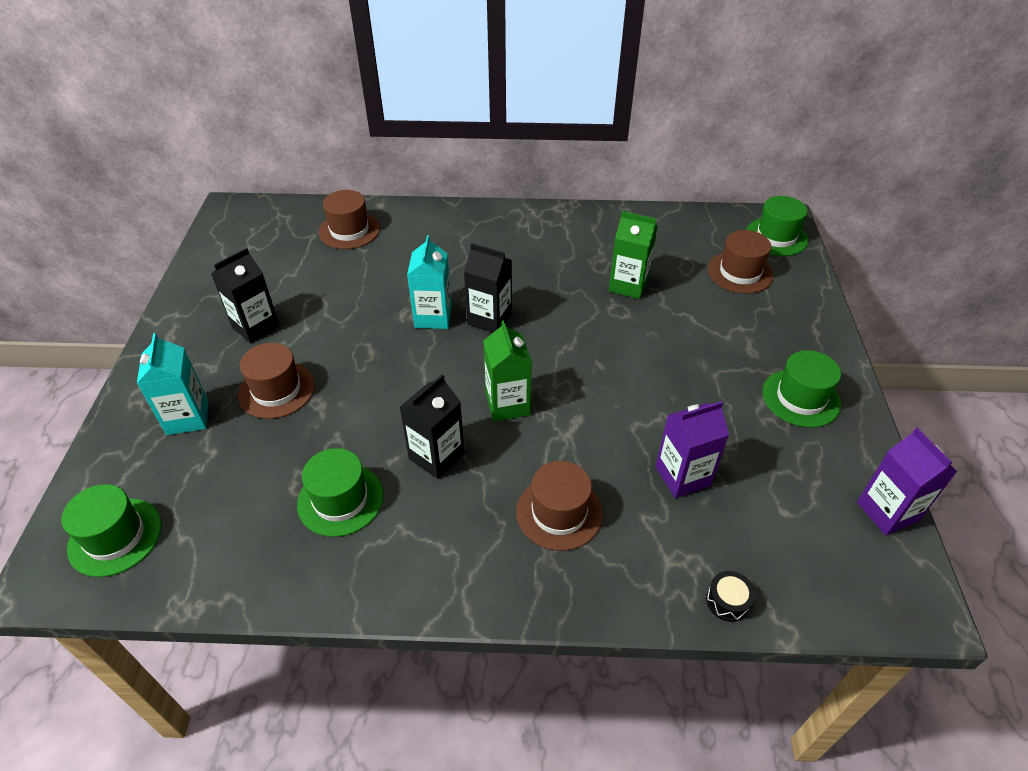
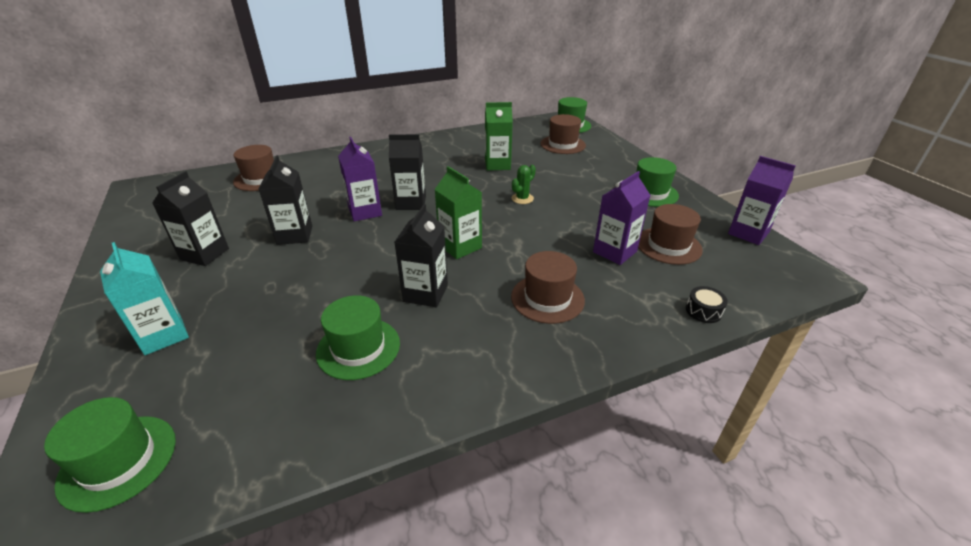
camera: 25 degrees left, 10 degrees down
(276, 390) = (249, 290): brown hat -> brown hat (668, 245)
(347, 328) = (295, 235): none -> black carton
(433, 317) = (365, 212): turquoise carton -> purple carton
(624, 353) = (522, 198): none -> green cactus

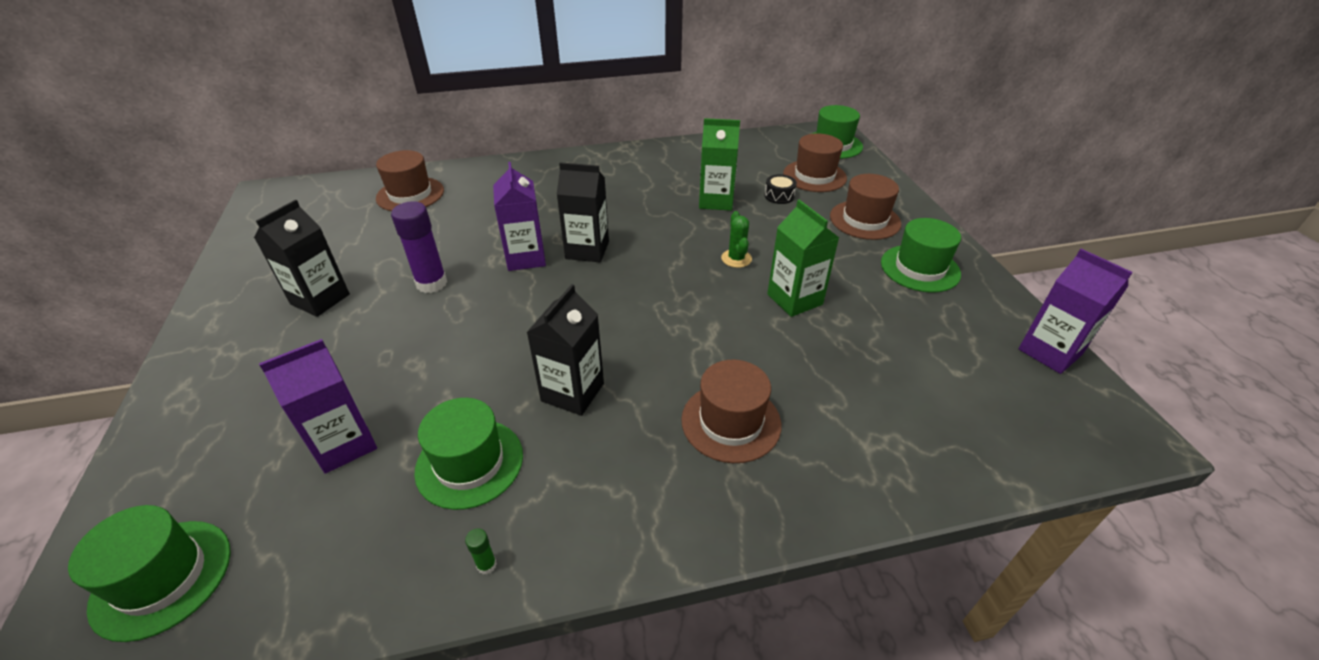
camera: 10 degrees right, 5 degrees up
(163, 335) = (248, 410): turquoise carton -> none
(295, 235) = (431, 283): black carton -> purple glue stick
(391, 412) = (486, 565): none -> green glue stick
(460, 246) = (634, 325): green carton -> green carton (794, 299)
(522, 198) = (736, 259): green cactus -> green cactus turned 60 degrees counterclockwise
(614, 252) = (843, 359): purple carton -> purple carton (344, 444)
(668, 245) = (923, 358): brown hat -> brown hat (865, 220)
(703, 311) = (946, 473): black drum -> black drum (779, 196)

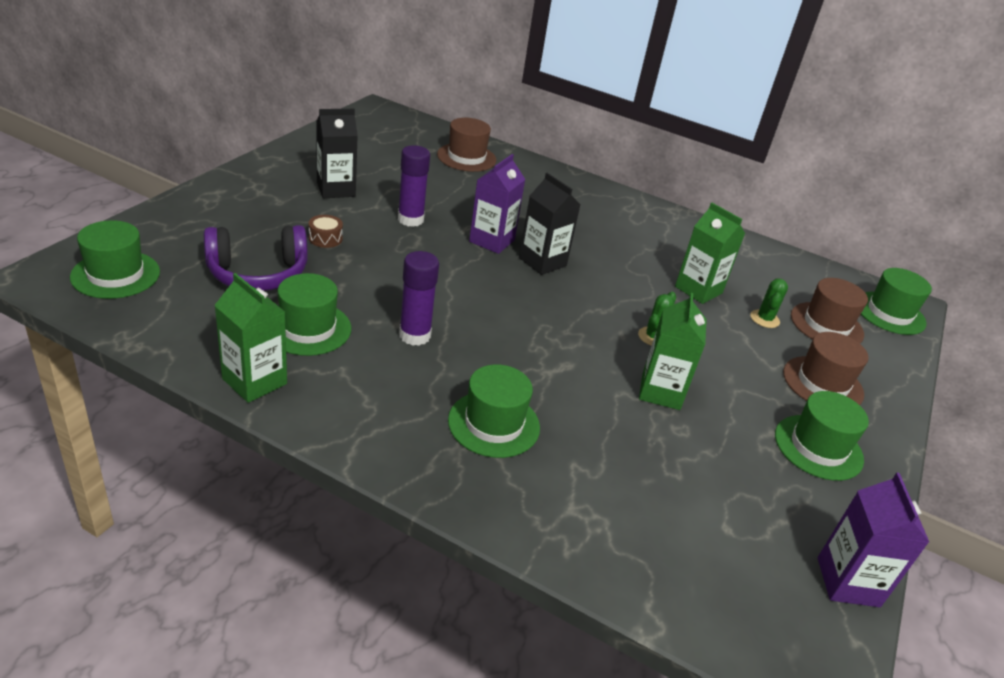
camera: 35 degrees right, 5 degrees down
(344, 444) = (258, 273): purple carton -> purple headphones
(371, 356) = (325, 238): none -> brown drum
(486, 565) = (254, 381): green glue stick -> green carton
(572, 392) = (415, 335): black carton -> purple glue stick
(731, 422) = (494, 424): brown hat -> green hat
(779, 196) = (764, 319): black drum -> green cactus

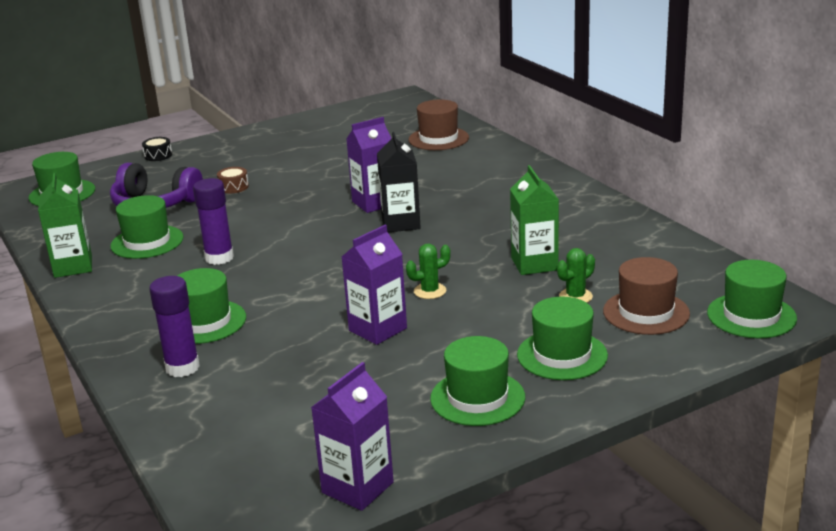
camera: 40 degrees right, 10 degrees down
(185, 204) = (158, 155): none -> black drum
(336, 189) = (285, 154): black carton -> none
(410, 220) = (321, 181): purple glue stick -> purple glue stick (182, 367)
(660, 392) = (378, 329): green carton -> purple carton
(822, 383) = (562, 355): brown hat -> green hat

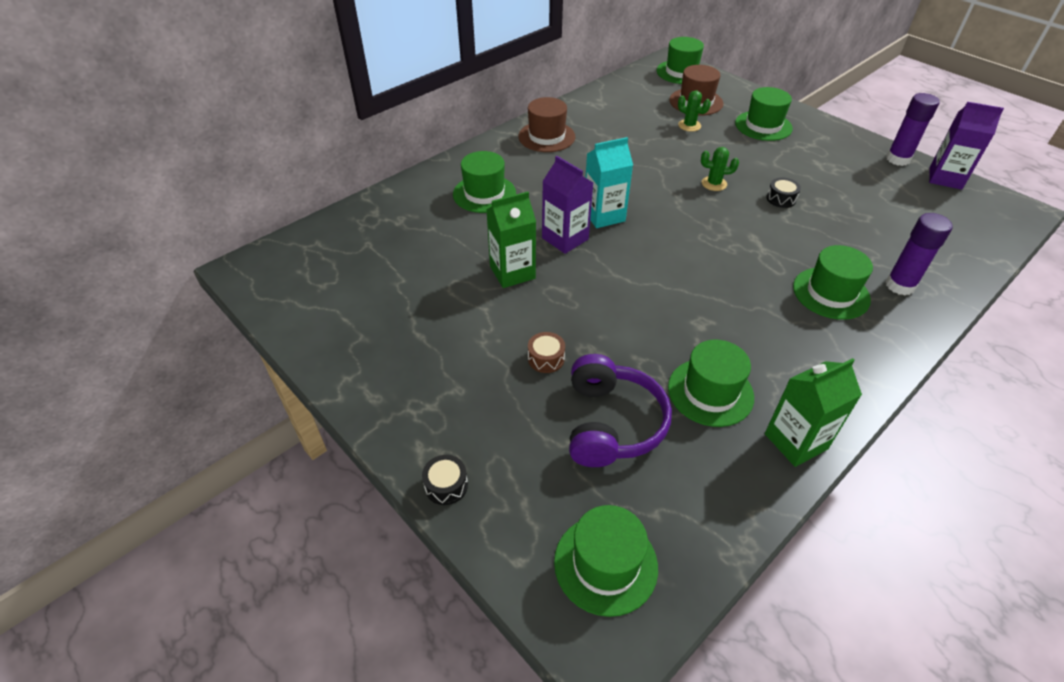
camera: 105 degrees left, 20 degrees up
(219, 258) = (718, 318): purple glue stick -> purple glue stick (898, 159)
(378, 329) = (781, 199): purple carton -> black drum
(401, 223) = (604, 215): black carton -> turquoise carton
(430, 291) = (714, 184): green cactus -> green cactus turned 45 degrees counterclockwise
(438, 139) = (394, 222): brown hat -> brown hat (546, 137)
(477, 398) = (829, 149): green hat -> green hat (484, 194)
(534, 264) = (650, 144): green carton -> green carton (512, 272)

